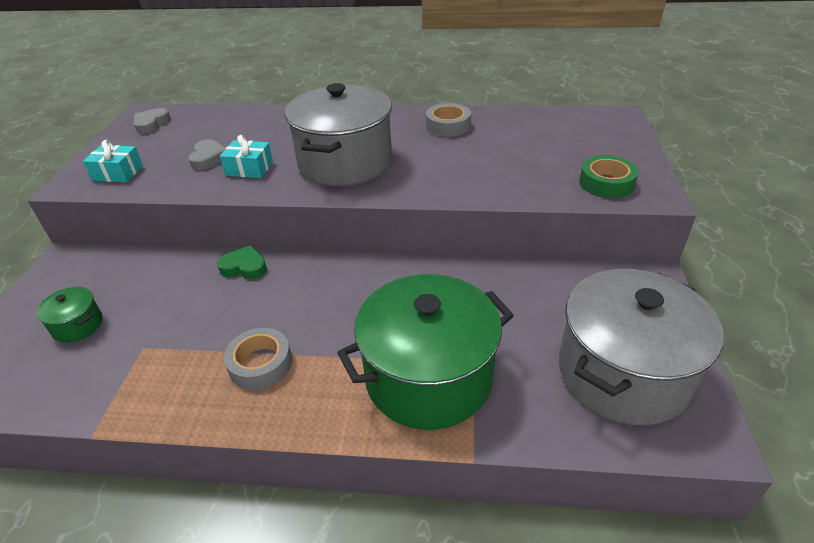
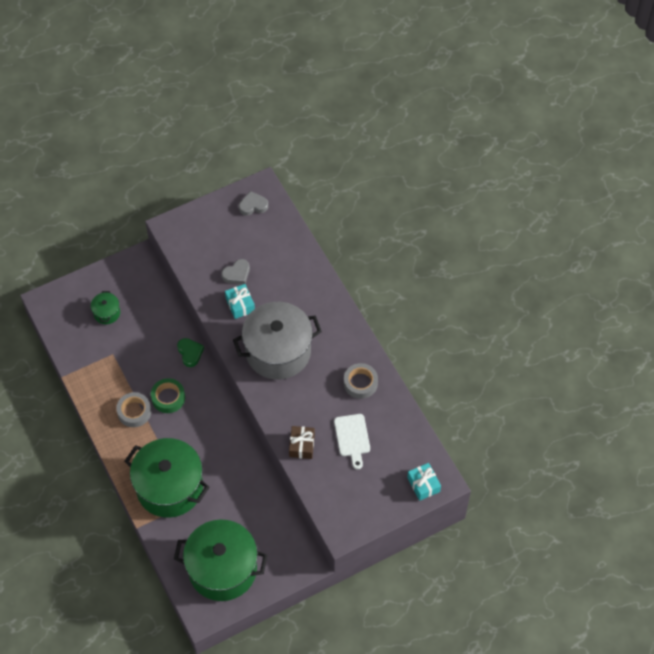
camera: 55 degrees right, 20 degrees up
(117, 173) = (193, 240): turquoise gift -> turquoise gift (423, 484)
(494, 186) = (302, 445): none -> brown gift
(515, 149) = (352, 438): none -> white cutting board
(606, 183) = (341, 503): green tape -> green tape (168, 398)
(622, 373) = (222, 569): grey pot -> green pot

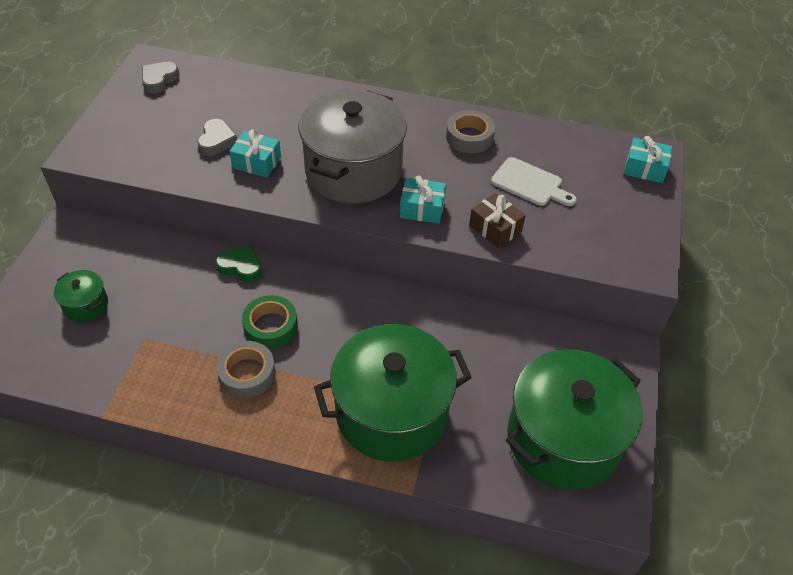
camera: 50 degrees left, 10 degrees down
(282, 403) = (422, 208): none -> turquoise gift

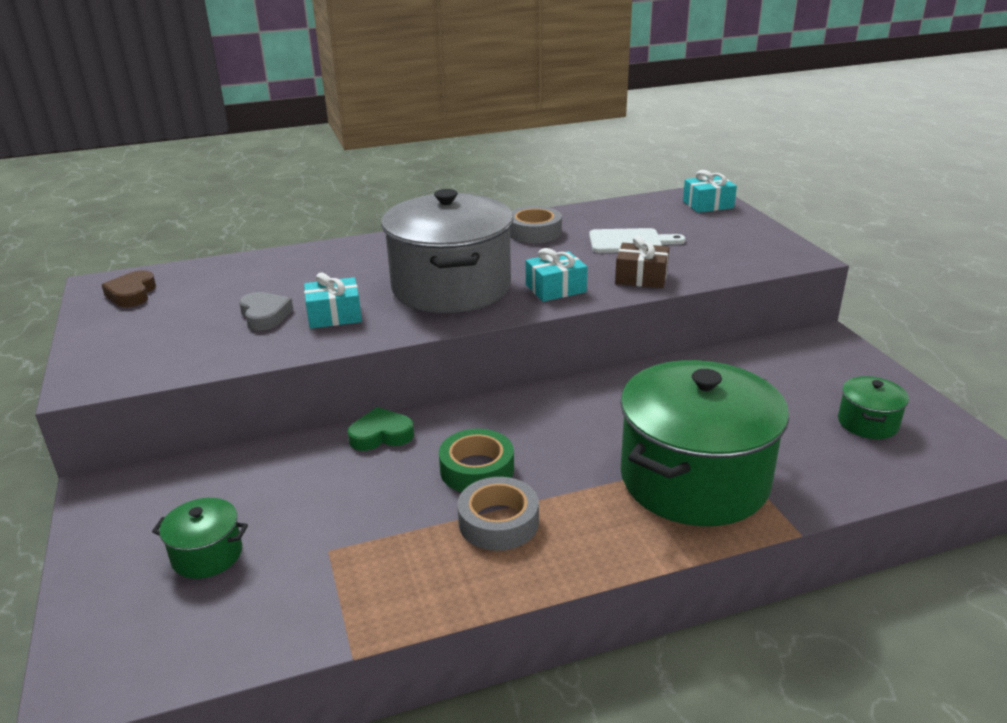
camera: 30 degrees left, 20 degrees down
(159, 79) = (132, 294): grey heart -> brown heart
(563, 439) = (867, 423): green pot -> green pot, size x0.43

